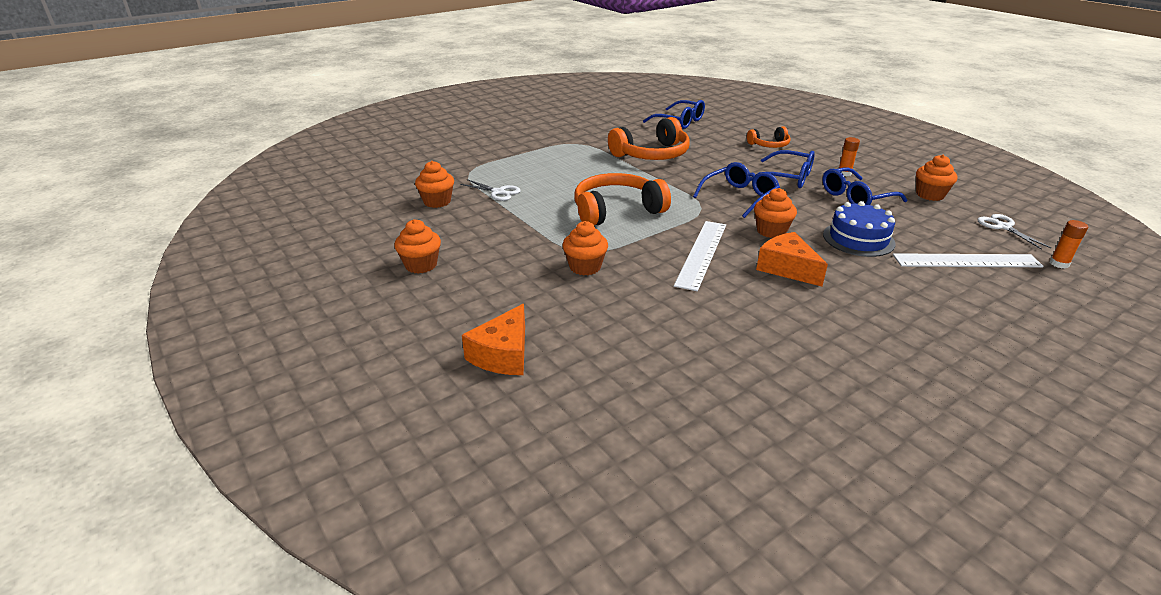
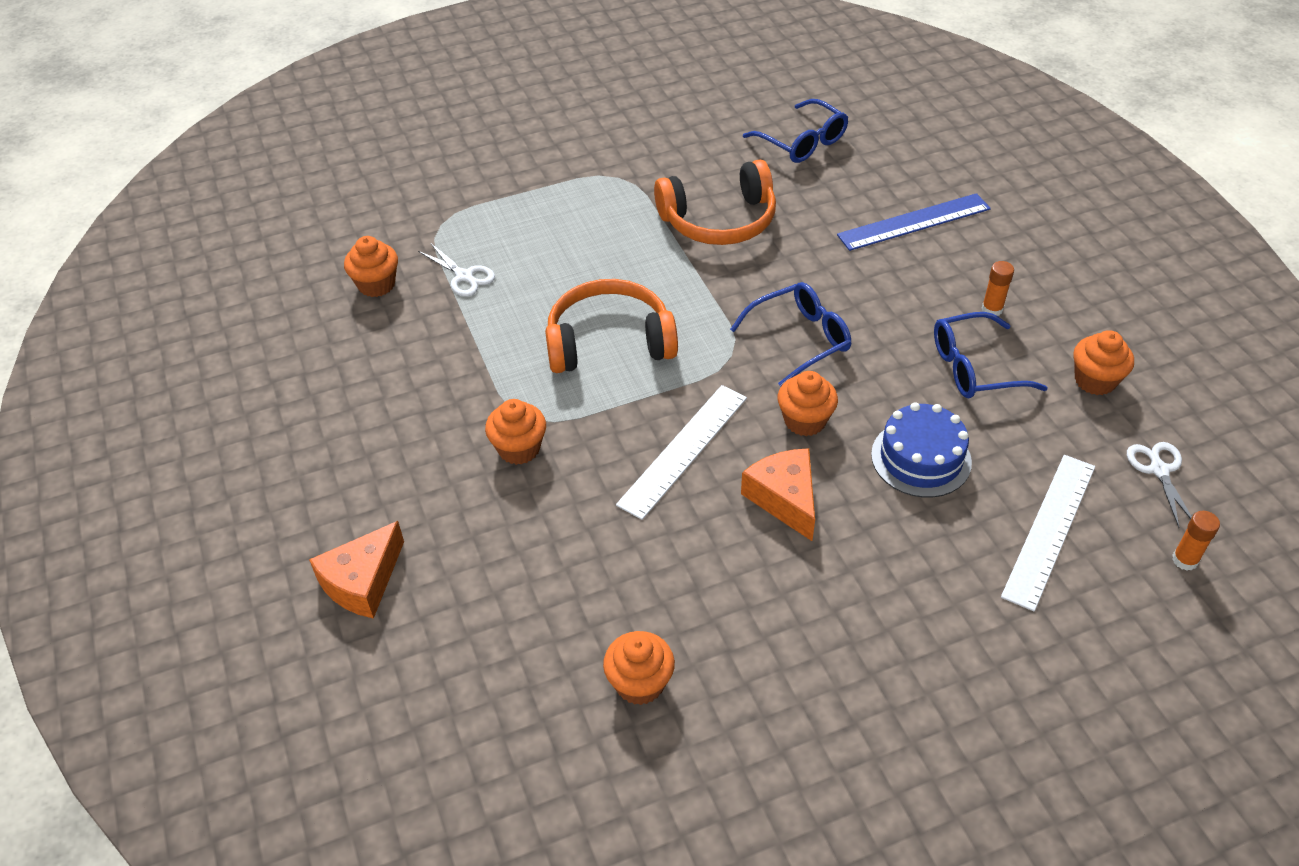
camera: 15 degrees right, 15 degrees up
(421, 265) = (317, 409): orange cupcake -> orange cupcake (640, 683)
(769, 145) = (914, 222): orange headphones -> blue ruler
(788, 178) = (897, 307): blue glasses -> none
(966, 261) = (1049, 530): white ruler -> white ruler turned 75 degrees counterclockwise

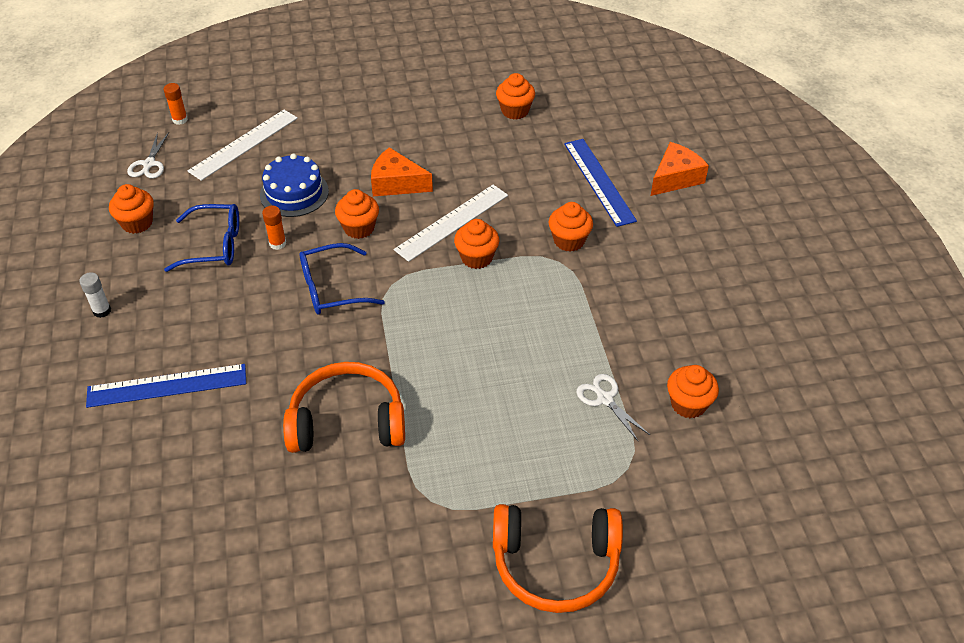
camera: 170 degrees left, 0 degrees up
(482, 554) = (599, 181): none -> blue ruler
(609, 341) = (485, 312): orange headphones -> orange headphones (555, 564)
(636, 405) = (476, 258): none -> orange cupcake
(784, 499) = (396, 183): orange cheese -> orange cheese turned 120 degrees clockwise
(802, 142) = (212, 515): blue glasses -> none
(992, 309) = (165, 288): orange glue stick -> orange glue stick (277, 243)
(1041, 276) = (102, 311): none -> white glue stick

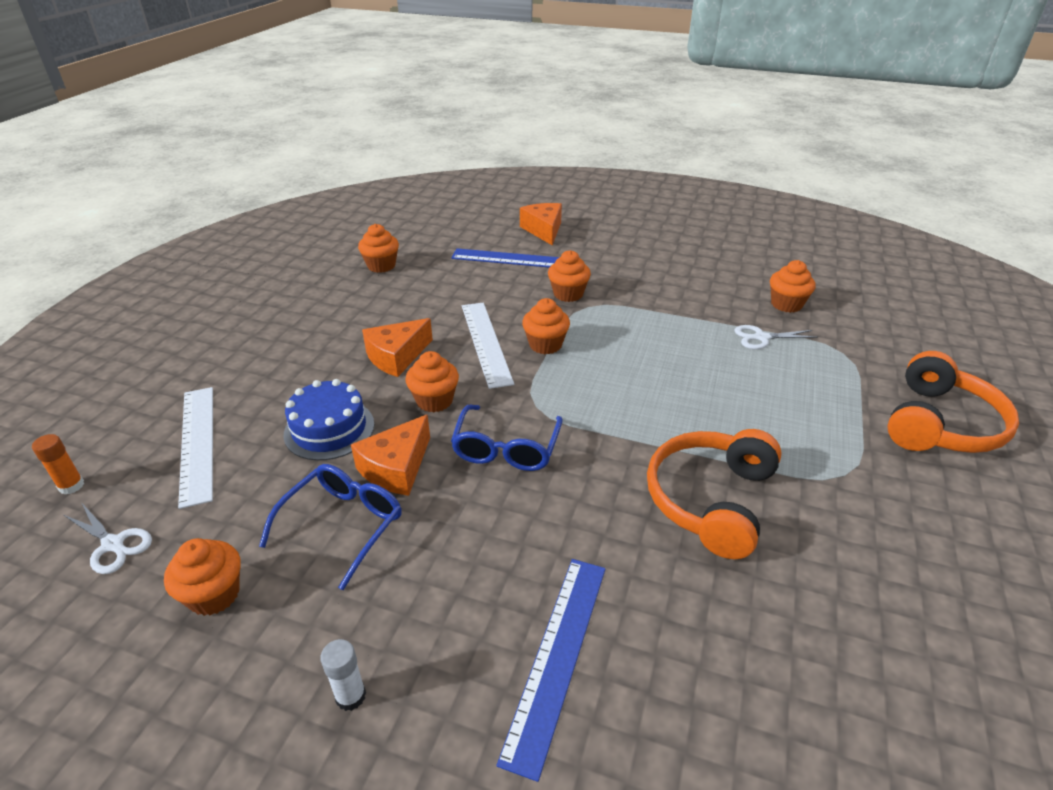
camera: 60 degrees left, 10 degrees down
(277, 243) = (396, 468): orange glue stick -> orange cheese

